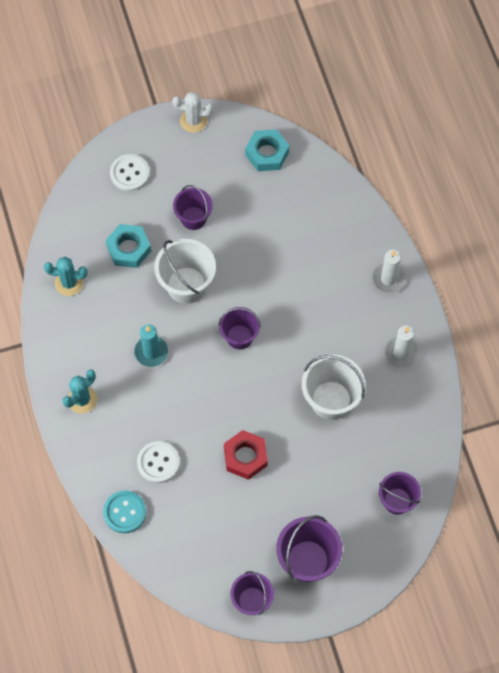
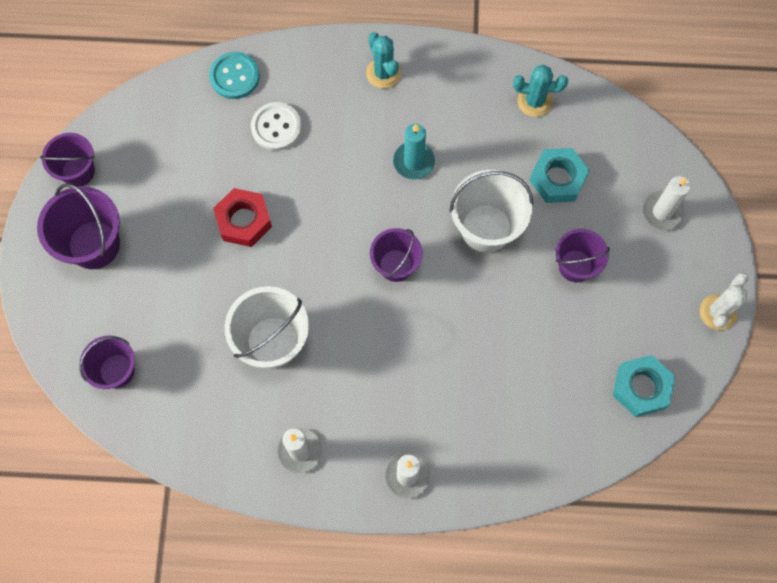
camera: 110 degrees right, 5 degrees up
(69, 283) = (534, 101): turquoise cactus -> turquoise cactus turned 75 degrees clockwise
(129, 173) = (662, 212): white button -> white candle

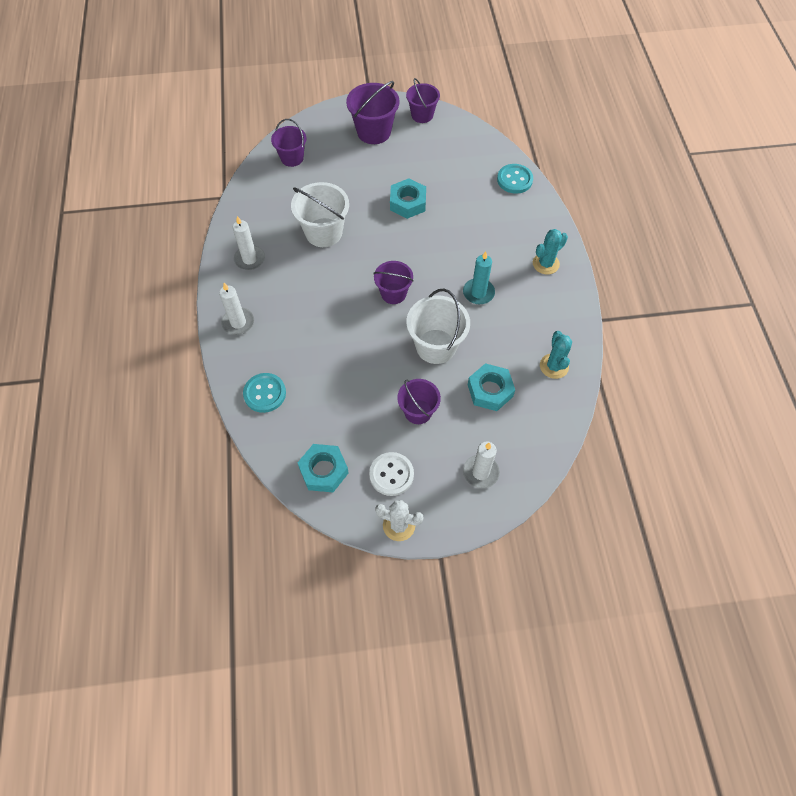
camera: 80 degrees right, 10 degrees down
(244, 220) = (408, 203): red nut -> turquoise nut
(276, 127) = (482, 209): white button -> white button (391, 474)
(524, 449) = (265, 393): none -> turquoise button

